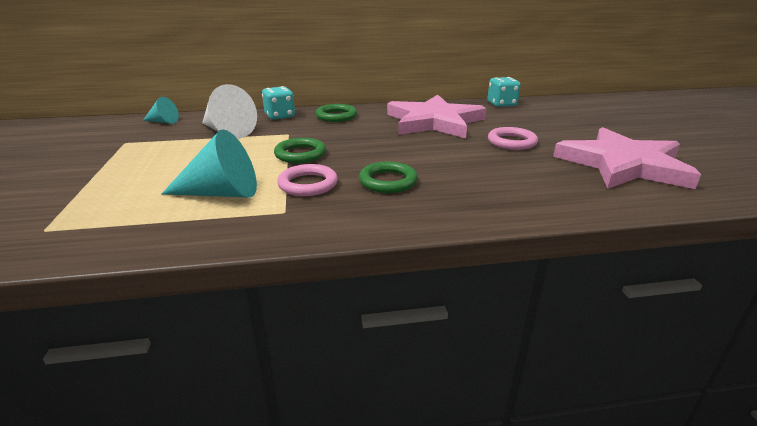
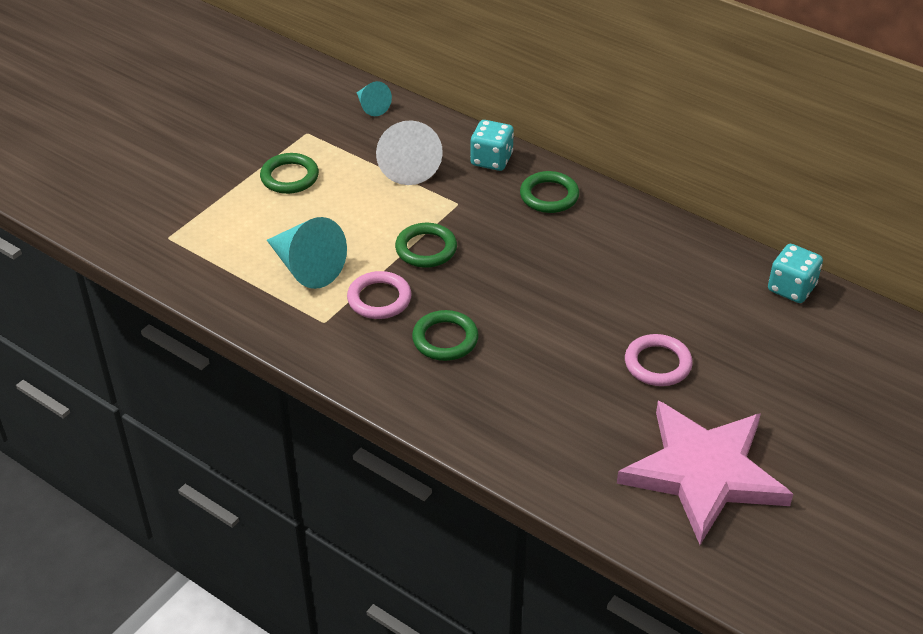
camera: 45 degrees right, 15 degrees up
(138, 162) = (289, 177): none -> green ring
(434, 121) = (639, 273): pink star -> none

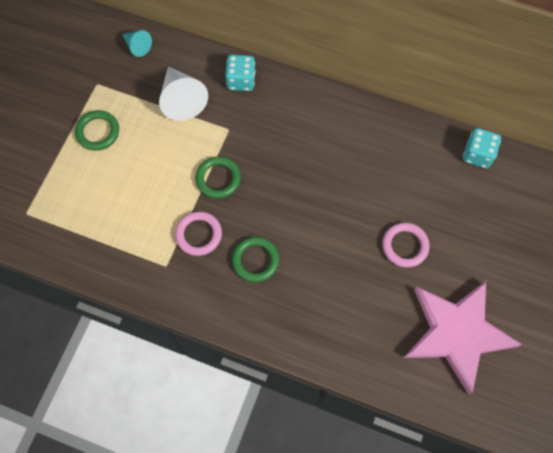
camera: 15 degrees left, 25 degrees up
(306, 267) = (137, 217): turquoise cone -> none
(549, 196) = (291, 106): green ring -> none

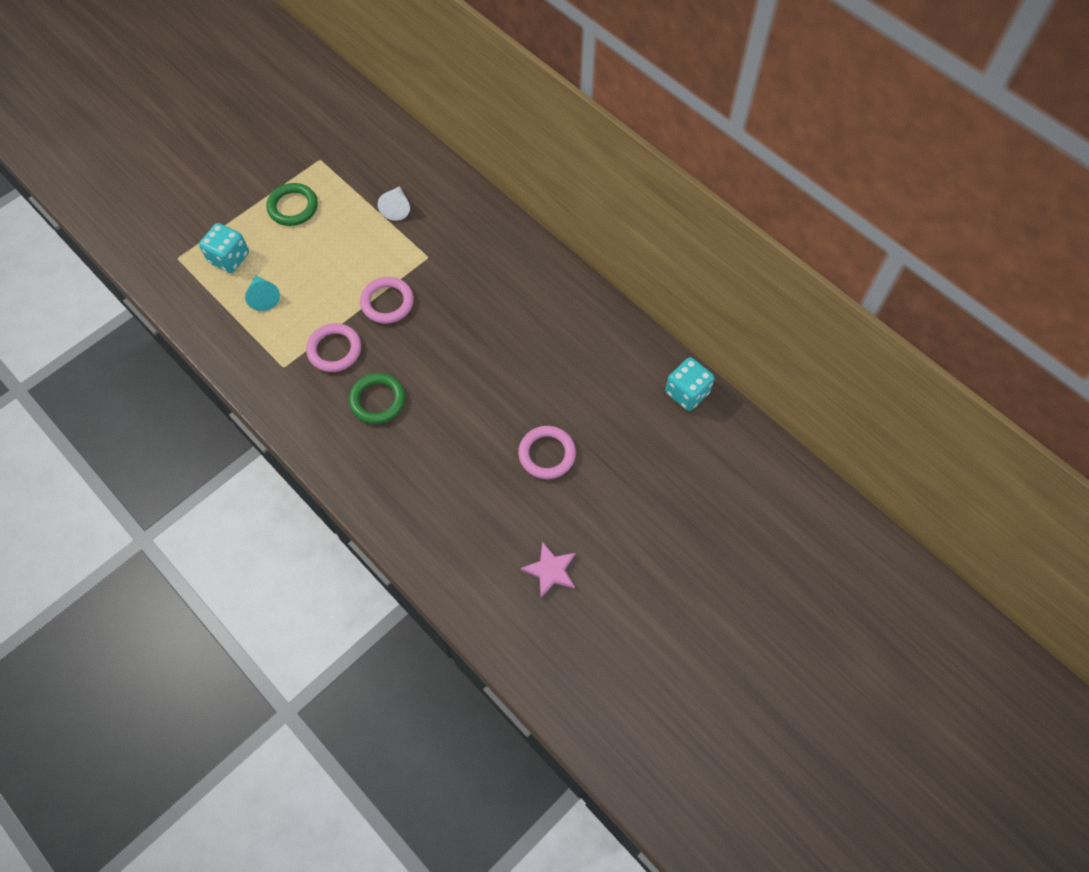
camera: 25 degrees right, 5 degrees down
(137, 46) = (382, 137): turquoise cone -> turquoise cone (263, 297)
(181, 99) = (396, 208): white cone -> white cone, size x0.56
(218, 179) = (387, 302): green ring -> pink ring
(241, 80) = (470, 212): turquoise dice -> turquoise dice (229, 258)
(457, 333) = (550, 570): pink star -> pink star, size x0.40

